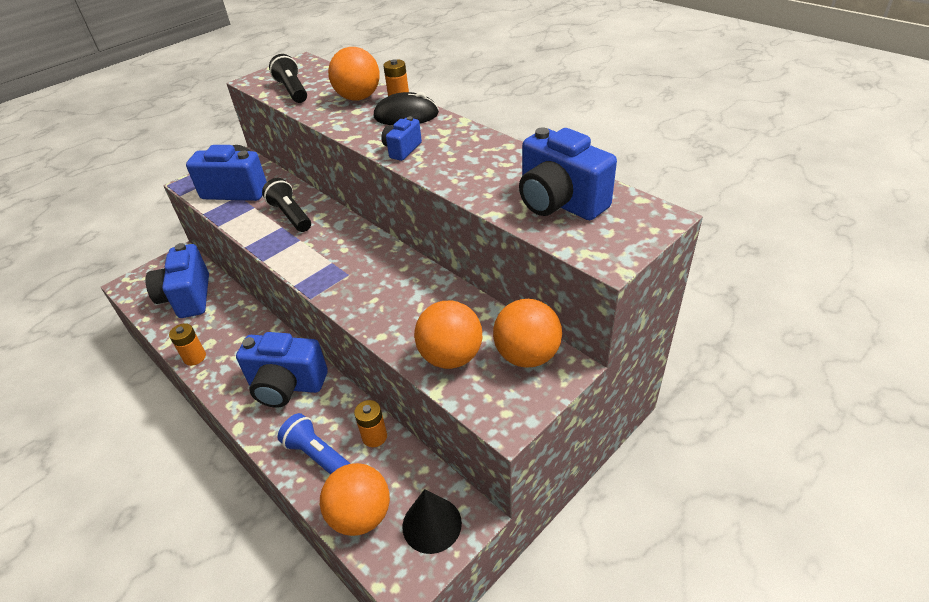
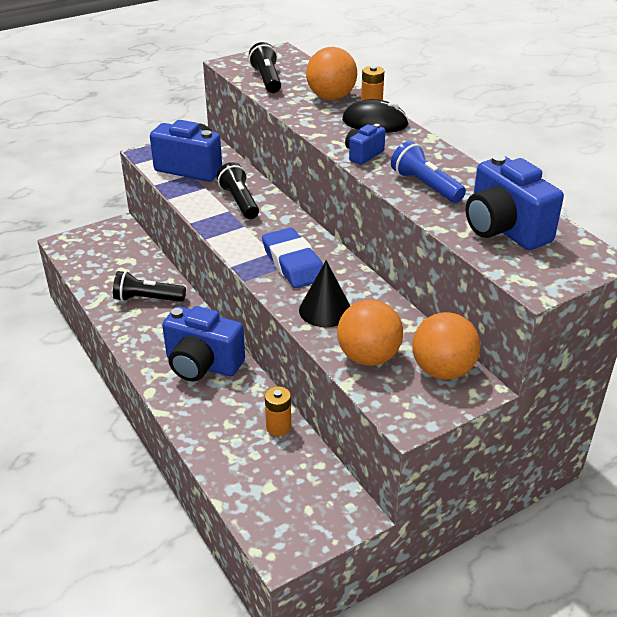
camera: 10 degrees right, 5 degrees down
(188, 297) = (120, 265): blue camera -> none
(195, 357) = (118, 322): orange battery -> none
(220, 327) = (147, 299): none -> black flashlight
(319, 456) = (221, 432): blue flashlight -> blue flashlight (425, 186)
(355, 270) = (293, 263): none -> blue eraser
(361, 515) = (251, 490): orange ball -> none
(432, 524) = (317, 512): black cone -> black cone (325, 310)

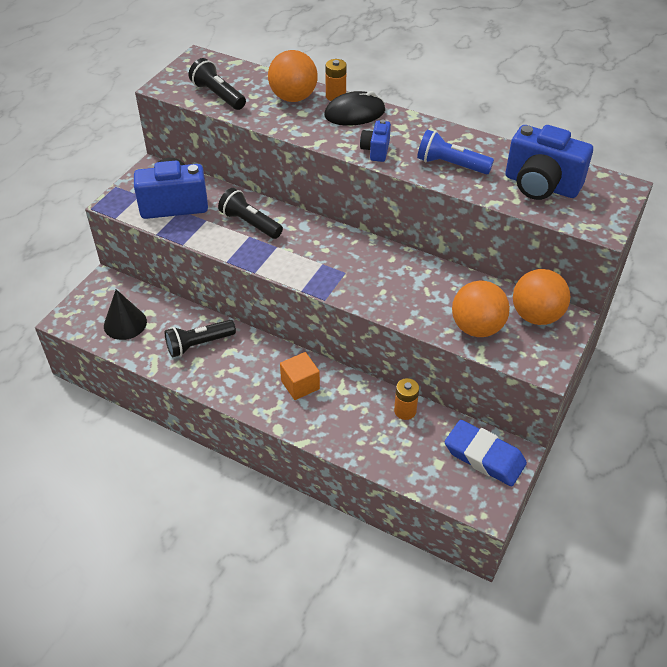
camera: 30 degrees left, 10 degrees up
(202, 364) = (300, 385): blue camera -> orange cube
(293, 263) = (349, 267): blue eraser -> blue eraser (484, 456)
(325, 310) = (411, 300): black cone -> black cone (125, 323)

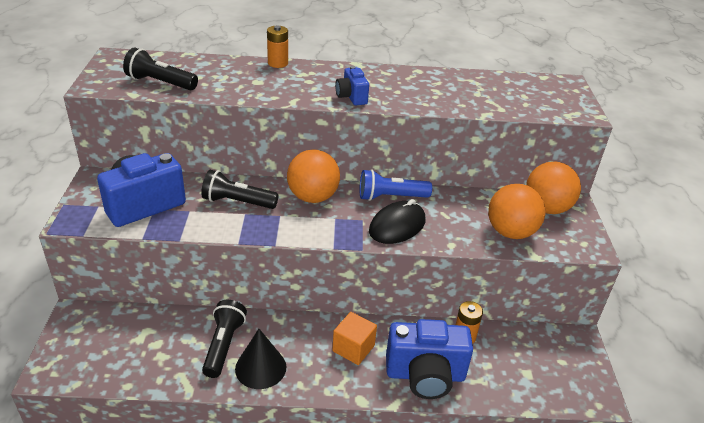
camera: 30 degrees left, 10 degrees down
(125, 323) = (126, 352): black cone -> black cone (260, 367)
(199, 344) = (223, 345): black flashlight -> black flashlight turned 150 degrees clockwise
(293, 97) = (238, 71): orange ball -> orange ball (313, 197)
(354, 113) = (307, 73): black mouse -> black mouse (397, 226)
(450, 165) = (425, 94): blue flashlight -> blue flashlight (391, 197)
(484, 456) = (558, 351): blue eraser -> none
(541, 185) = (509, 94): blue camera -> blue camera (425, 375)

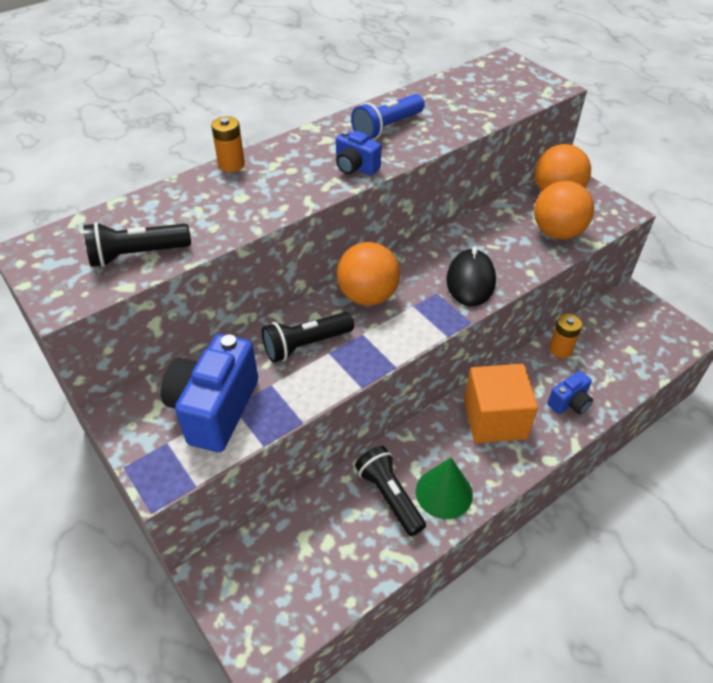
camera: 35 degrees left, 10 degrees up
(260, 367) = (444, 492): black cone -> green cone
(353, 348) = (495, 419): orange cube -> orange cube, size x1.60
(391, 197) = (432, 255): blue flashlight -> blue flashlight (387, 128)
(425, 375) = (569, 403): blue camera -> blue camera, size x0.51

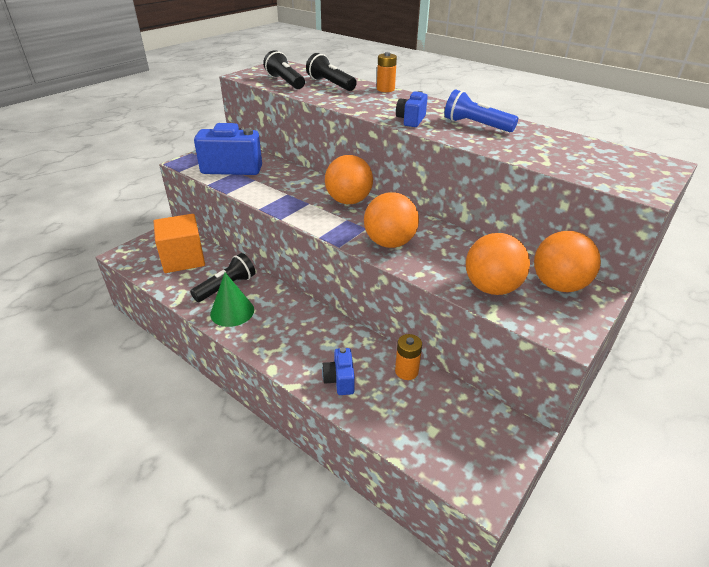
camera: 75 degrees right, 10 degrees down
(306, 345) = (292, 186): black flashlight -> black flashlight (330, 84)
(470, 281) = (389, 243): black mouse -> orange ball
(495, 419) = (307, 332): orange cube -> orange cube (183, 259)
(569, 403) = (340, 380): blue camera -> blue camera turned 45 degrees clockwise

